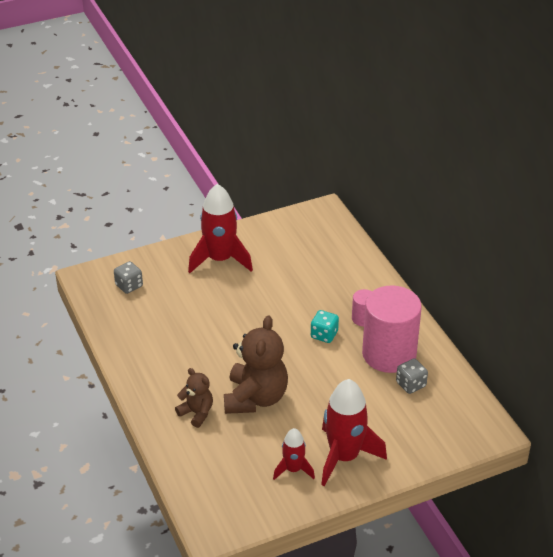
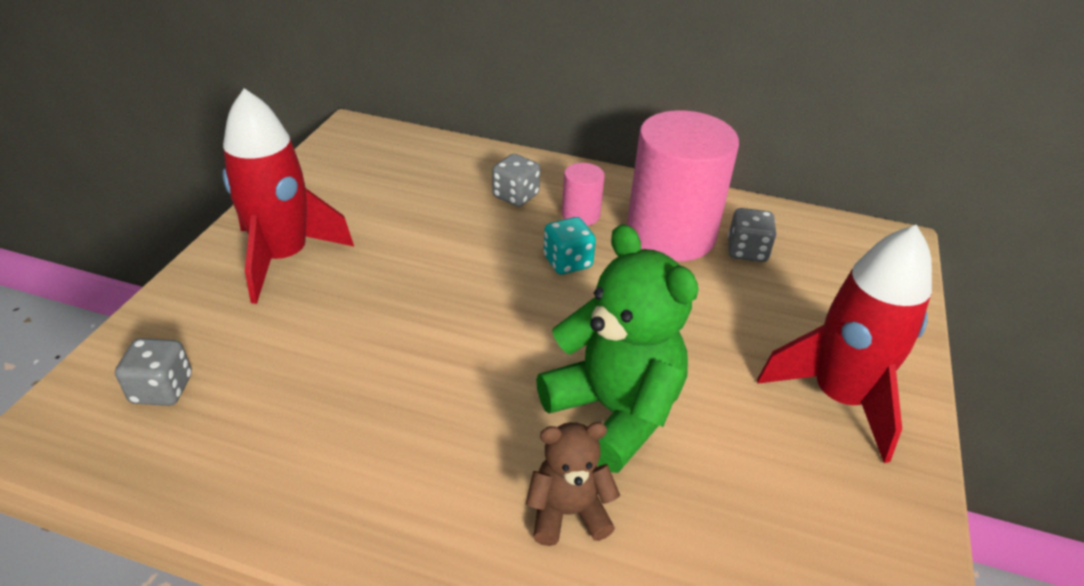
camera: 50 degrees left, 0 degrees up
(255, 398) = (614, 411): brown teddy bear -> green teddy bear
(293, 469) = (822, 474): red rocket -> none
(348, 291) = (515, 196): none -> grey dice

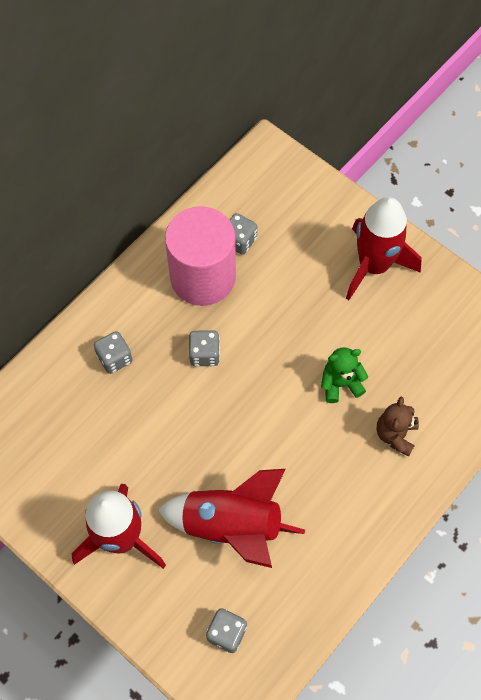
camera: 65 degrees left, 25 degrees up
(330, 352) = (232, 526): none -> red rocket
(567, 262) = (204, 354): turquoise dice -> grey dice
(580, 215) = (157, 324): pink cylinder -> none
(614, 411) = (340, 383): green teddy bear -> green teddy bear, size x0.54

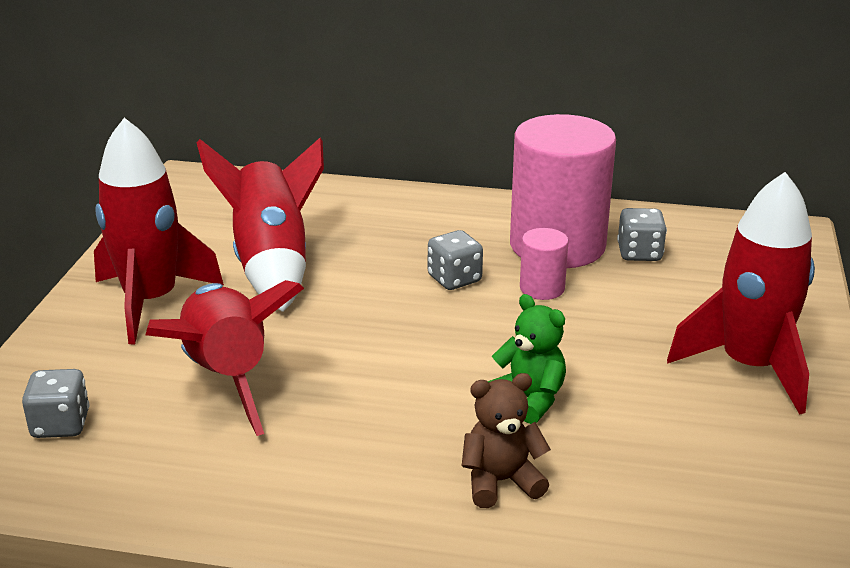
camera: 60 degrees right, 35 degrees down
(115, 358) = (385, 225): grey dice -> none
(120, 448) = (272, 264): none -> red rocket
(243, 314) = (542, 288): none -> pink cylinder

